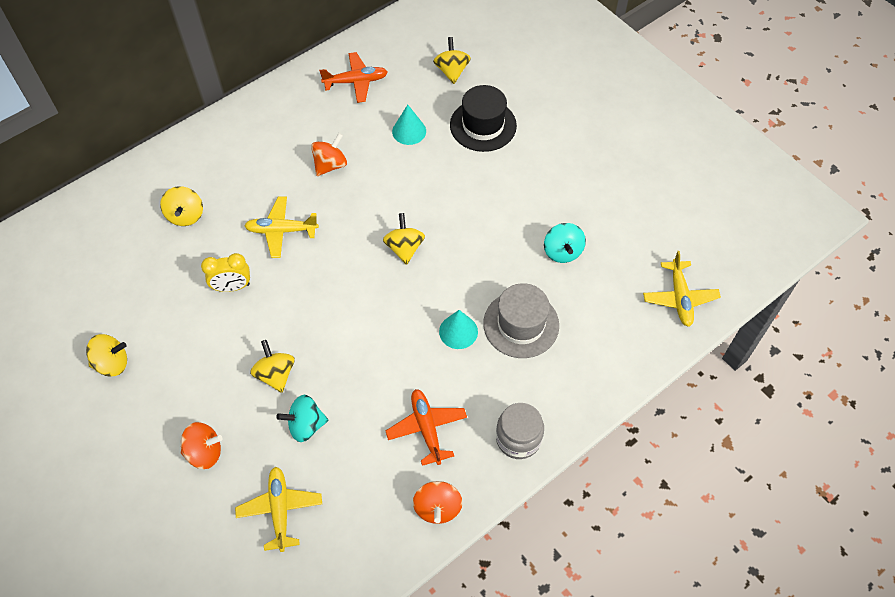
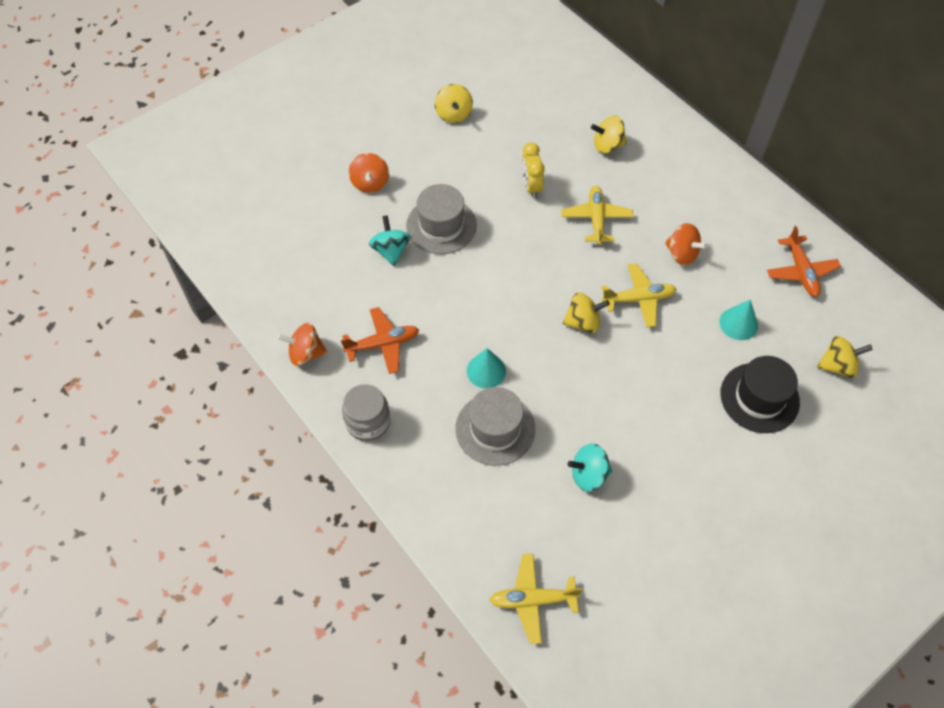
camera: 90 degrees right, 0 degrees up
(275, 374) = (441, 225): yellow spinning top -> grey hat
(280, 510) = (315, 238): yellow plane -> yellow plane (638, 299)

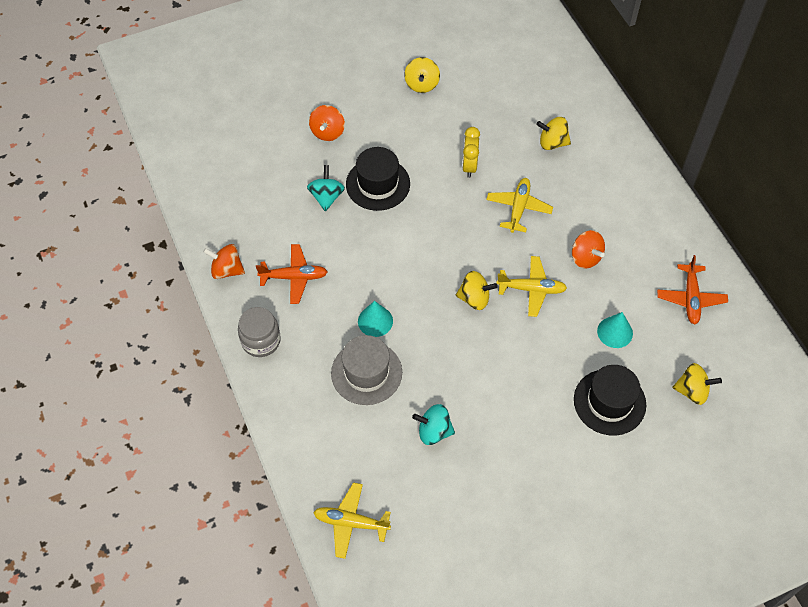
camera: 15 degrees right, 0 degrees up
(441, 225) = (378, 184): grey hat -> black hat

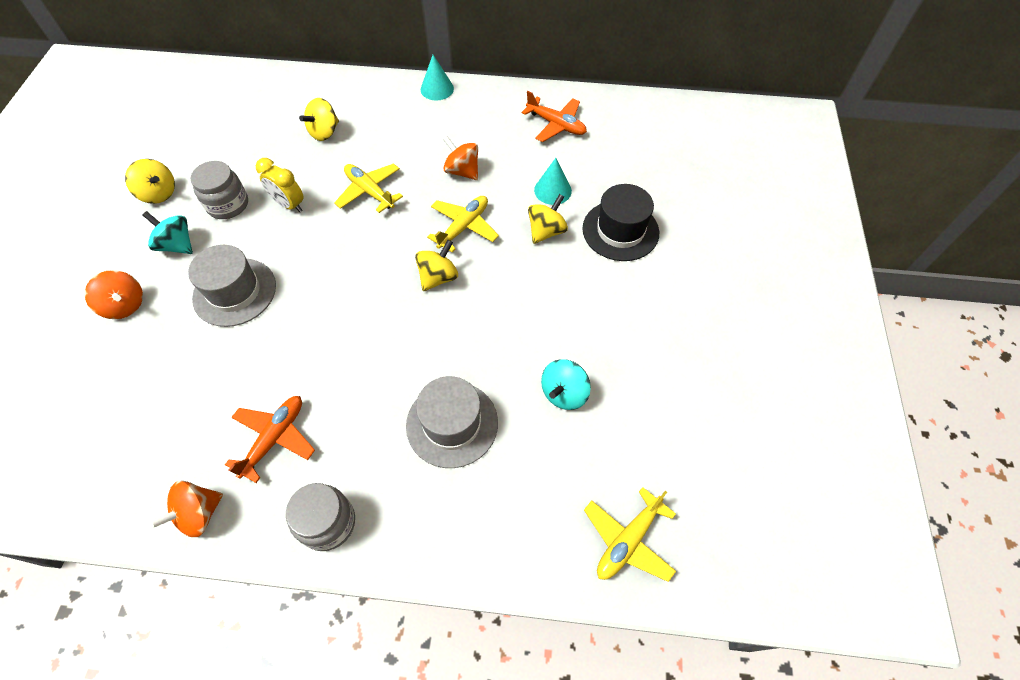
camera: 60 degrees left, 0 degrees up
(326, 197) = (204, 349): turquoise spinning top -> turquoise spinning top (177, 245)
(375, 321) = (396, 381): turquoise cone -> turquoise cone (437, 89)
(378, 184) = (235, 292): black hat -> grey hat
(442, 130) = (228, 205): none -> grey jar
(585, 257) = (462, 171): orange spinning top -> orange spinning top turned 135 degrees counterclockwise
(692, 391) = (645, 169): yellow spinning top -> yellow spinning top (546, 231)

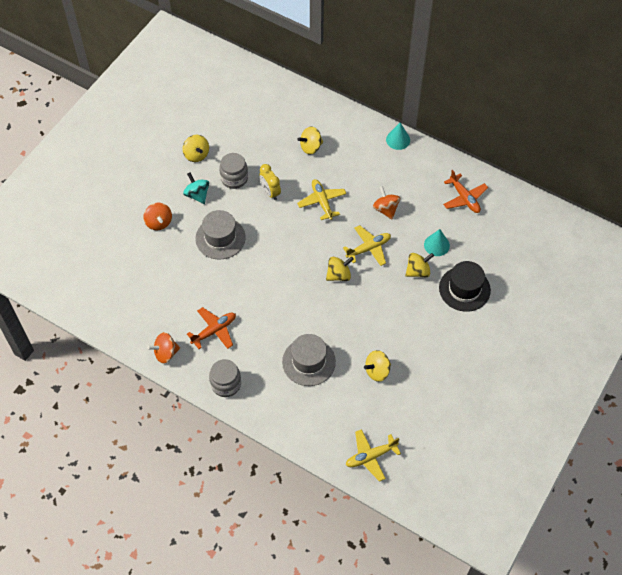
camera: 25 degrees right, 0 degrees up
(564, 393) = (377, 371): turquoise spinning top -> yellow spinning top

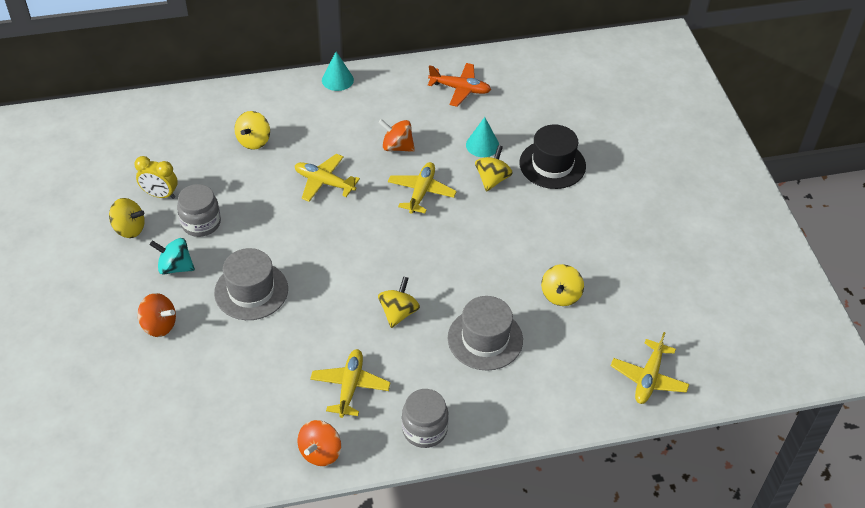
camera: 45 degrees left, 10 degrees down
(214, 330) = (350, 386): orange plane -> yellow plane
(270, 192) = (257, 210): yellow clock -> yellow clock (160, 195)
(339, 275) = (420, 236): yellow spinning top -> yellow spinning top (398, 312)

